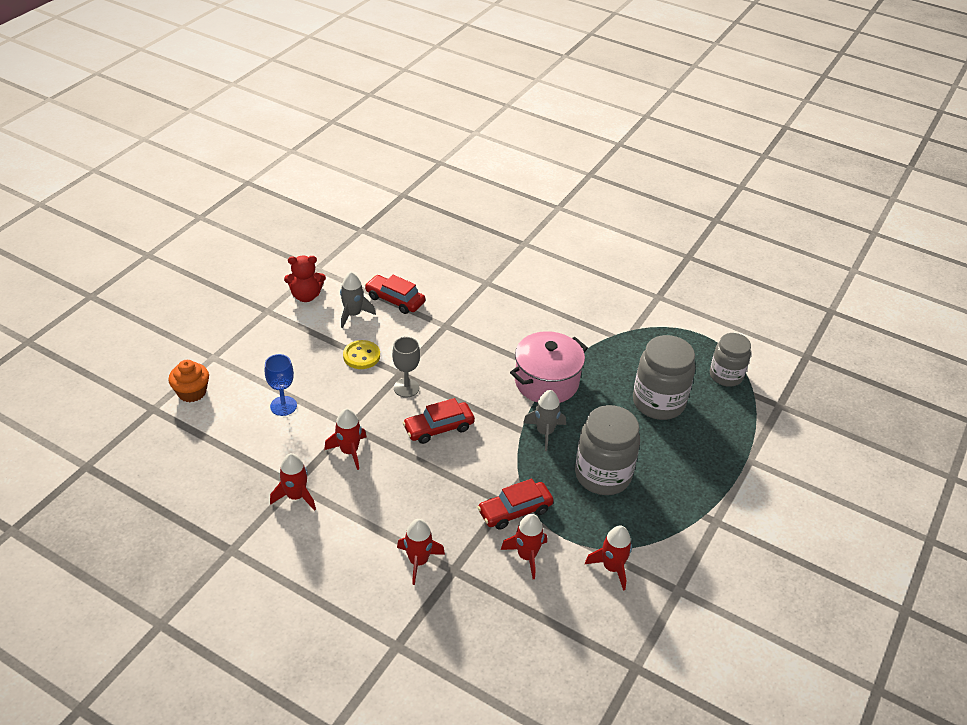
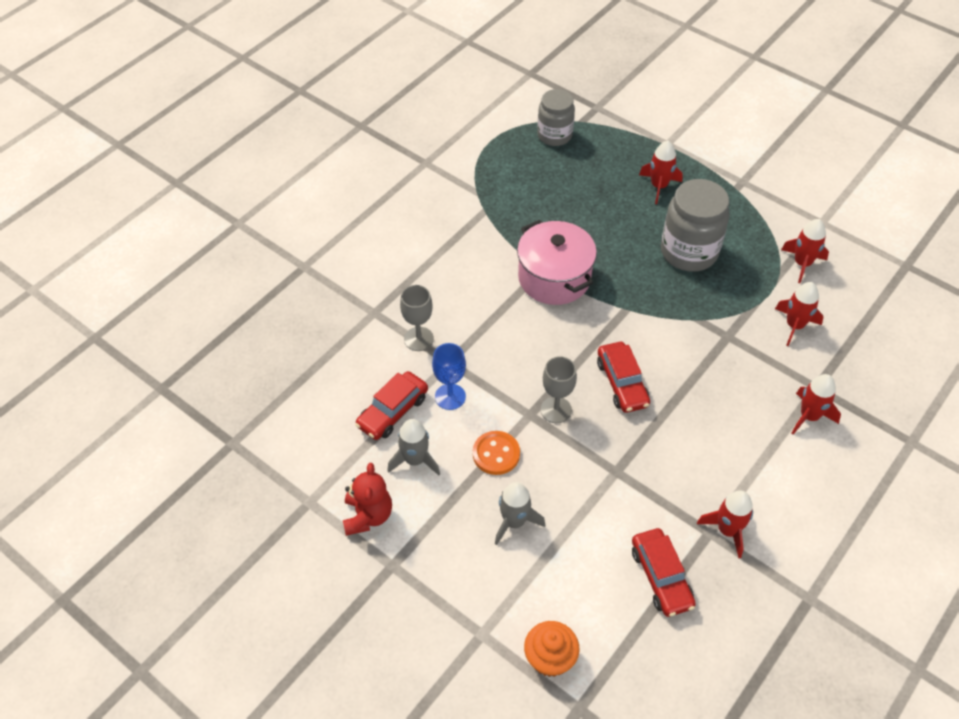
camera: 80 degrees left, 10 degrees up
(283, 406) = (580, 544): blue goblet -> blue goblet (450, 397)
(349, 451) = (657, 473): red rocket -> red rocket (659, 186)
(361, 356) = (496, 454): yellow button -> orange button
(465, 307) = (418, 339): none -> grey goblet
(515, 511) = (738, 328): red car -> red car (661, 577)
(545, 432) = (630, 289): grey rocket -> grey rocket (514, 522)
(658, 402) = (590, 192): grey jar -> none

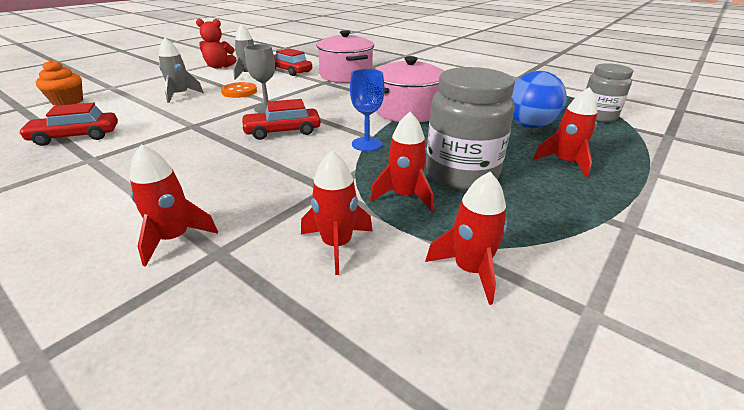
camera: 90 degrees right, 20 degrees down
(418, 339) = (346, 75): grey goblet -> pink pot
(450, 397) = (294, 82): blue goblet -> blue goblet (367, 144)
(584, 189) = (529, 125): none -> blue ball
(727, 530) = (81, 168): red rocket -> red rocket (404, 195)

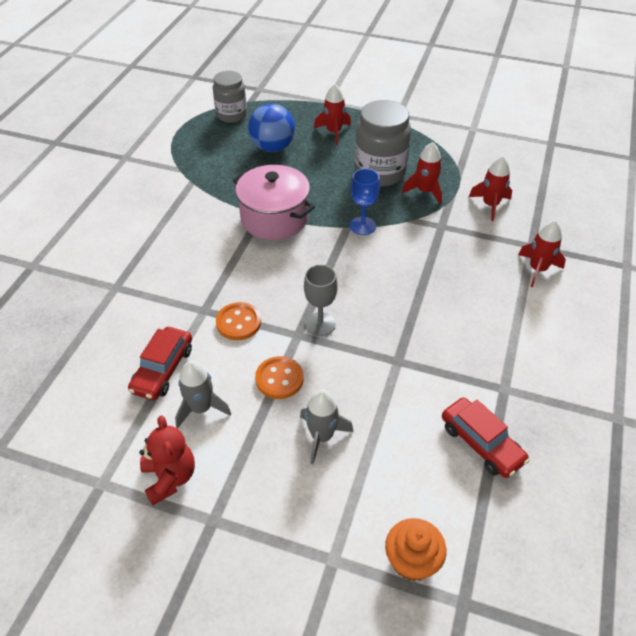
camera: 110 degrees left, 15 degrees up
(282, 131) = (369, 286): red car -> none
(301, 88) = (238, 322): none -> orange button
(346, 75) = (167, 299): pink pot -> none
(469, 270) = (473, 160): red rocket -> none

